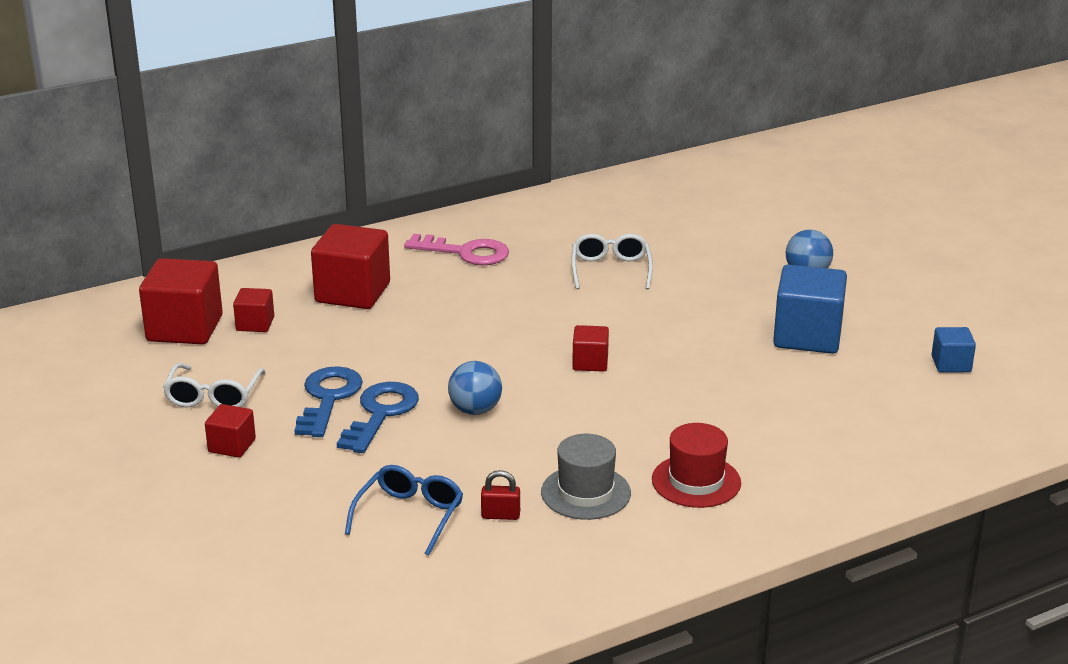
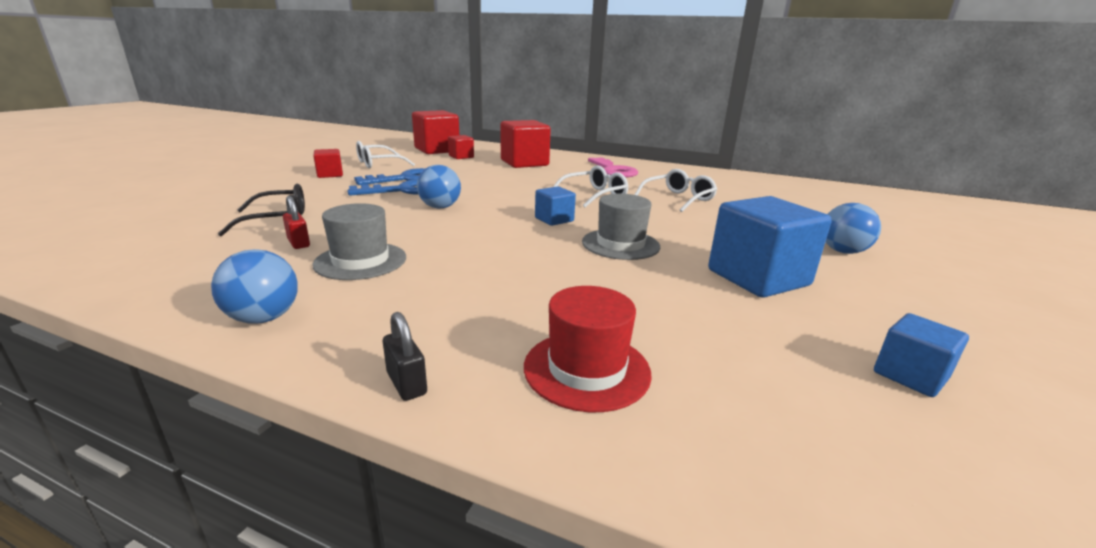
camera: 50 degrees right, 5 degrees down
(410, 515) = (278, 221): blue glasses -> black glasses
(543, 308) = (595, 195): none -> white glasses
(590, 363) = (554, 219): red cube -> blue cube
(659, 556) = (264, 318): none -> blue ball
(687, 358) = (620, 244): none -> grey hat
(696, 481) = (428, 298): red hat -> red hat (586, 369)
(804, 521) = (406, 383): none -> black padlock

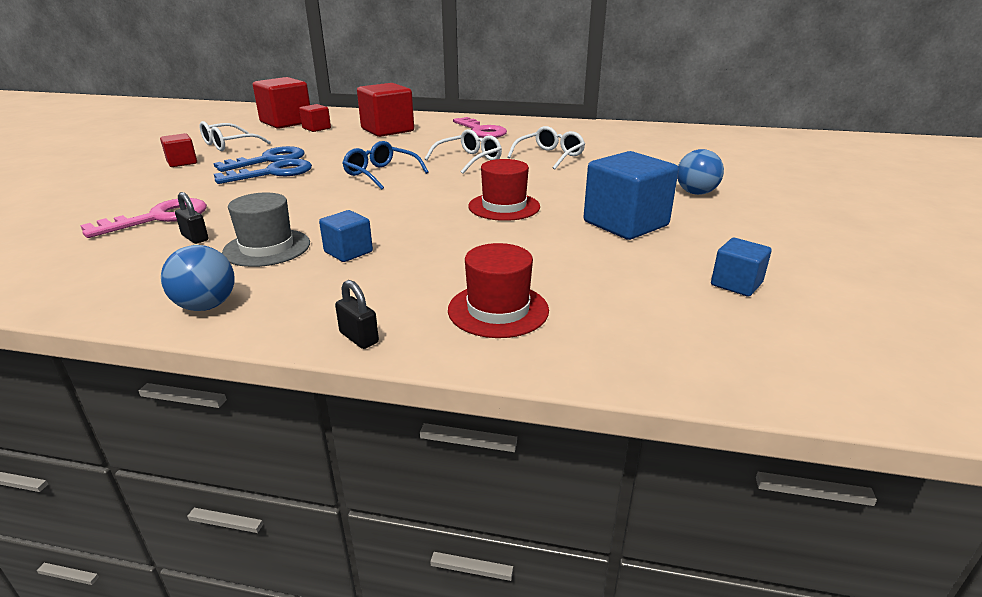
camera: 10 degrees left, 5 degrees up
(278, 221) = (158, 218): black glasses -> pink key
(298, 243) = (195, 238): red padlock -> black padlock
(440, 207) = (319, 187): blue ball -> none
(504, 200) = (381, 174): none -> blue glasses
(554, 219) = (436, 189): blue cube -> blue cube (348, 252)
(620, 244) = (504, 206): grey hat -> red hat

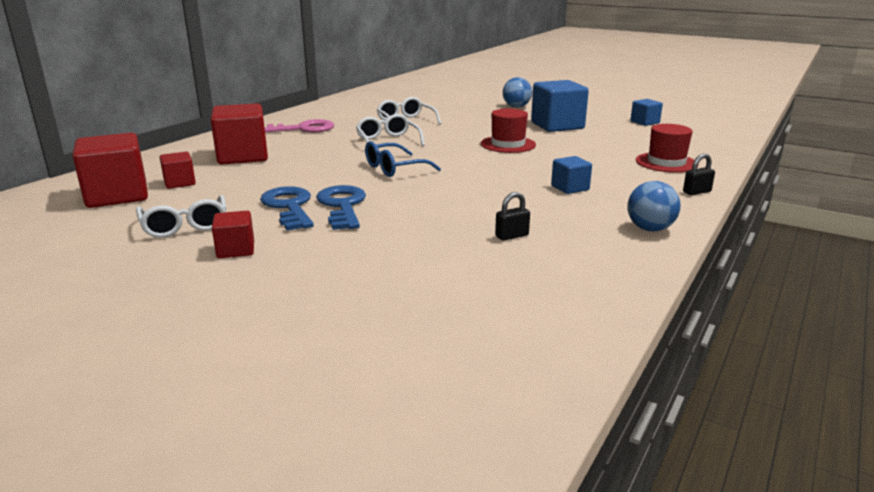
camera: 70 degrees left, 5 degrees down
(158, 218) = (445, 253): pink key -> none
(267, 248) = (549, 211): grey hat -> none

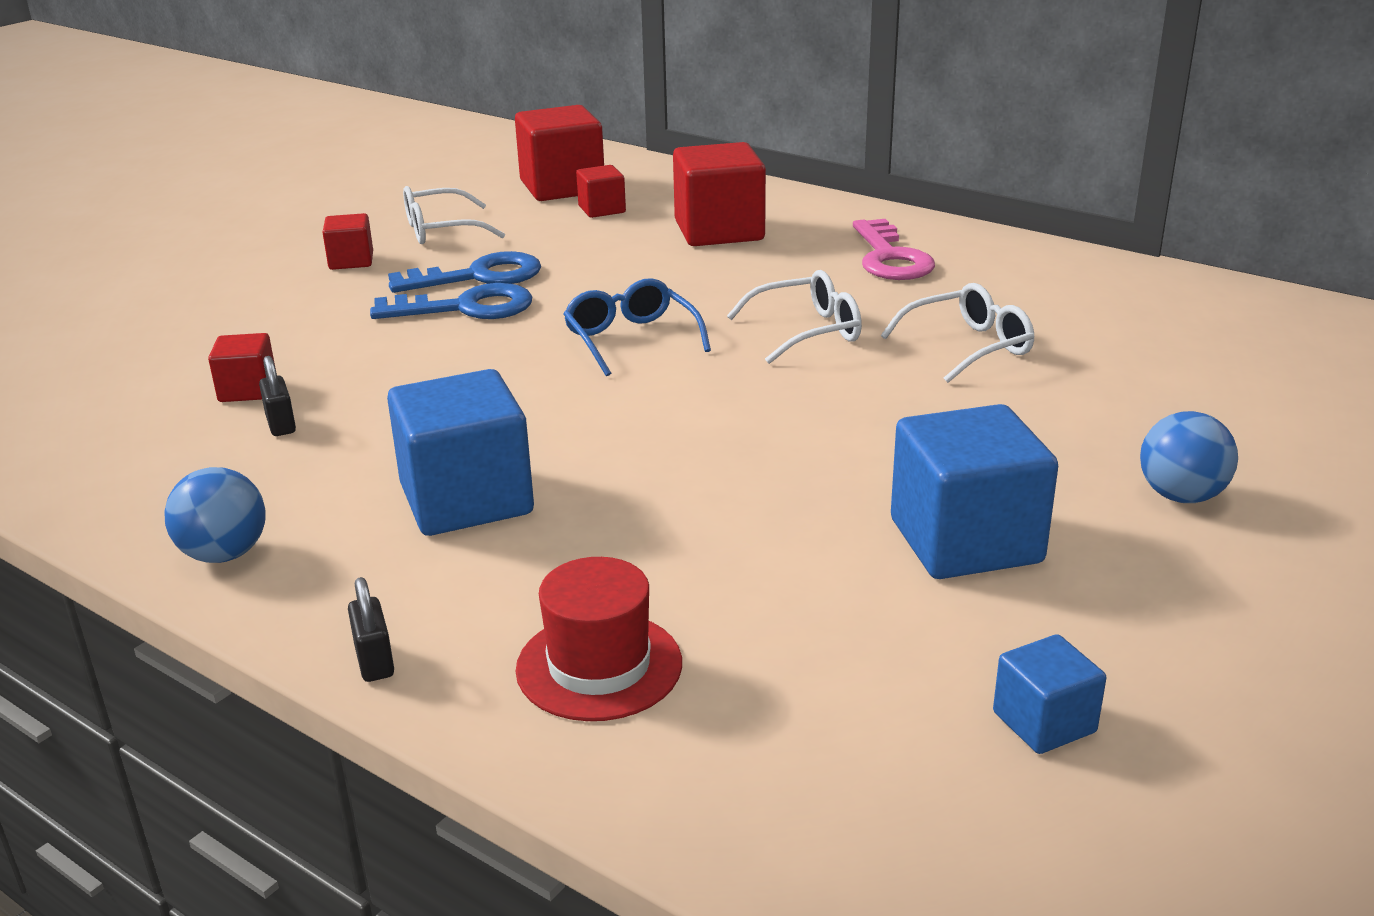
camera: 95 degrees right, 5 degrees up
(468, 252) = (248, 390): none -> red cube
(508, 144) = (780, 455): red hat -> none
(570, 188) = (466, 499): blue cube -> blue cube, size x1.91

